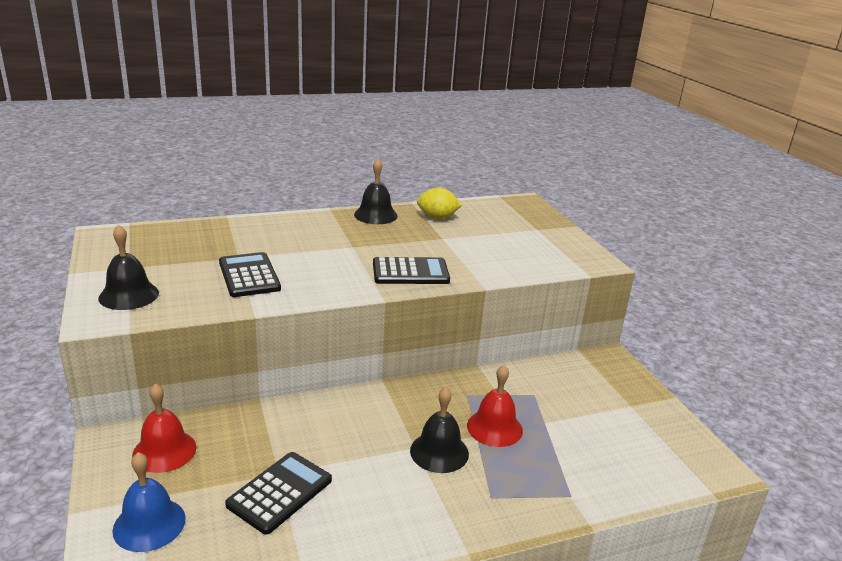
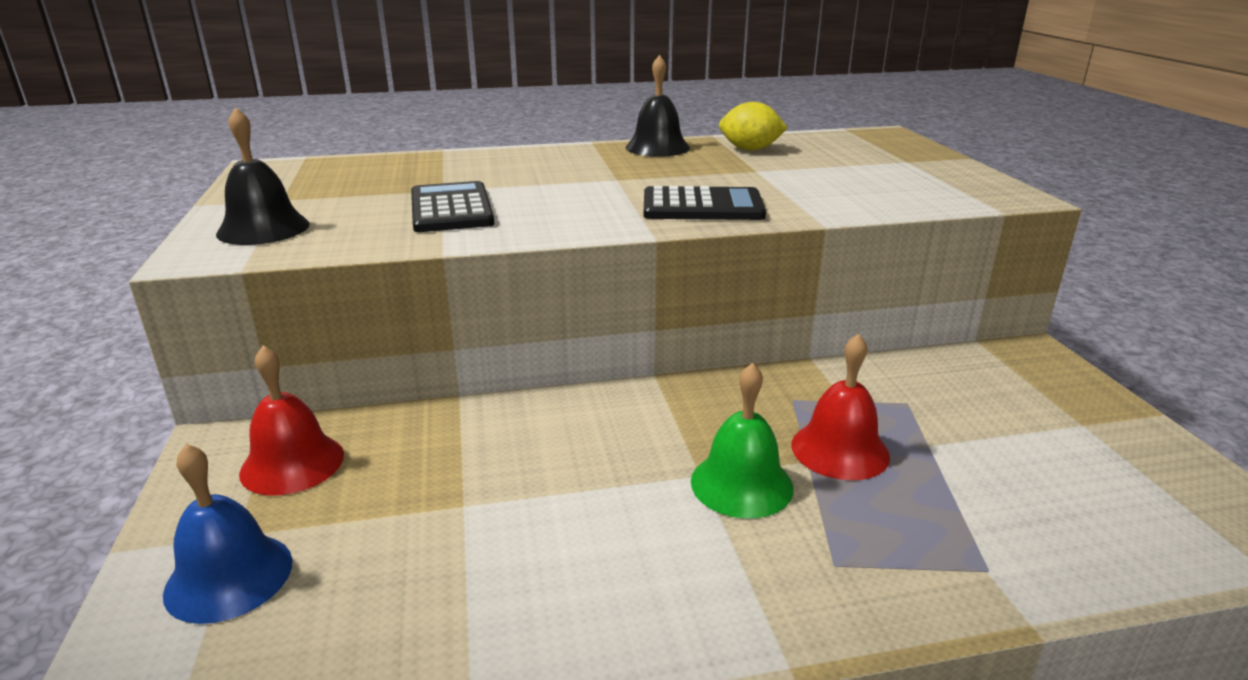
camera: 10 degrees right, 0 degrees up
(280, 492) = (459, 536): black calculator -> none
(439, 452) = (741, 484): black bell -> green bell

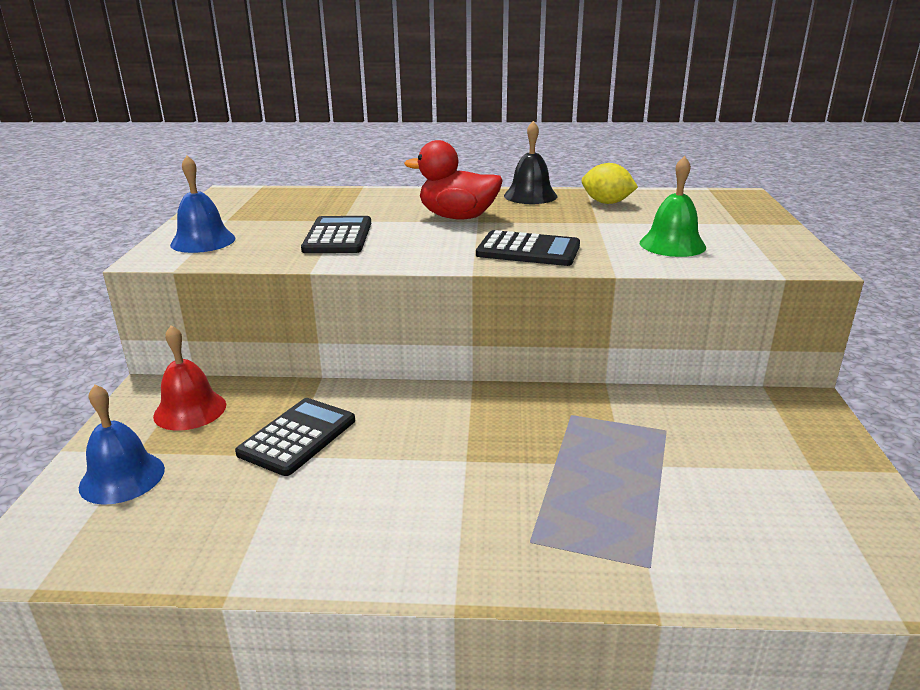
camera: 15 degrees right, 0 degrees up
(263, 229) = (203, 241): black bell -> blue bell
(465, 477) = (297, 437): none -> black calculator
(589, 176) = (457, 217): none -> red duck
(741, 484) = (493, 472): green bell -> green bell (672, 244)
(840, 450) = (585, 458): red bell -> none

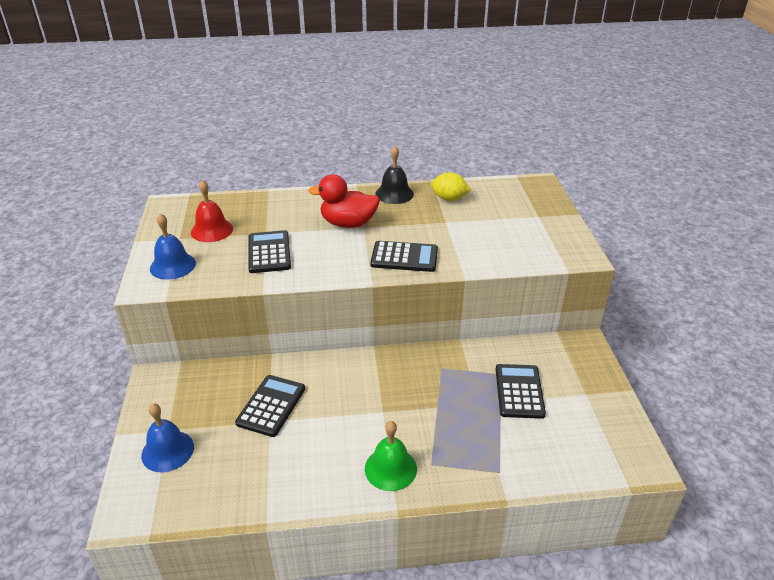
camera: 10 degrees left, 10 degrees up
(190, 410) = (190, 392): red bell -> red bell (212, 230)
(672, 244) = (497, 243): green bell -> green bell (390, 468)
(695, 455) = (519, 391): none -> black calculator

